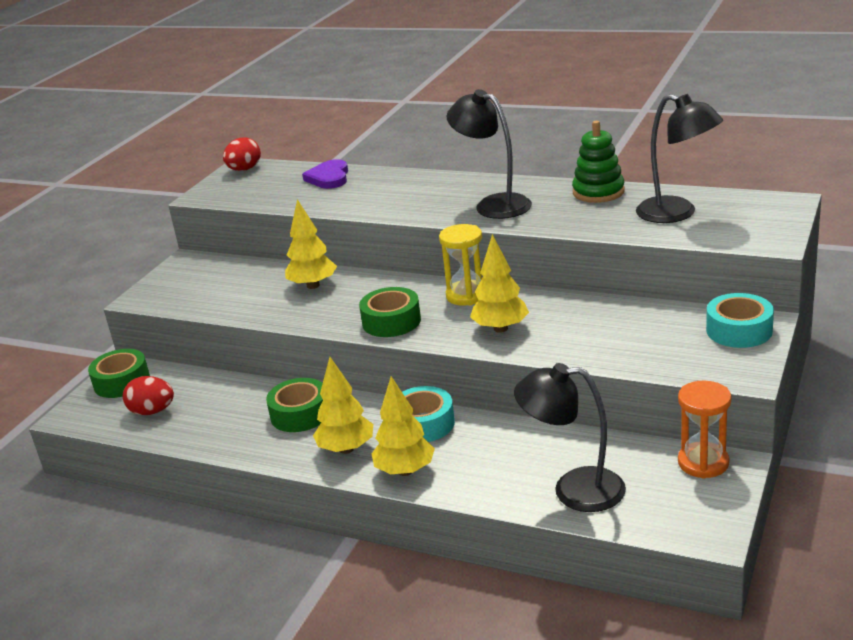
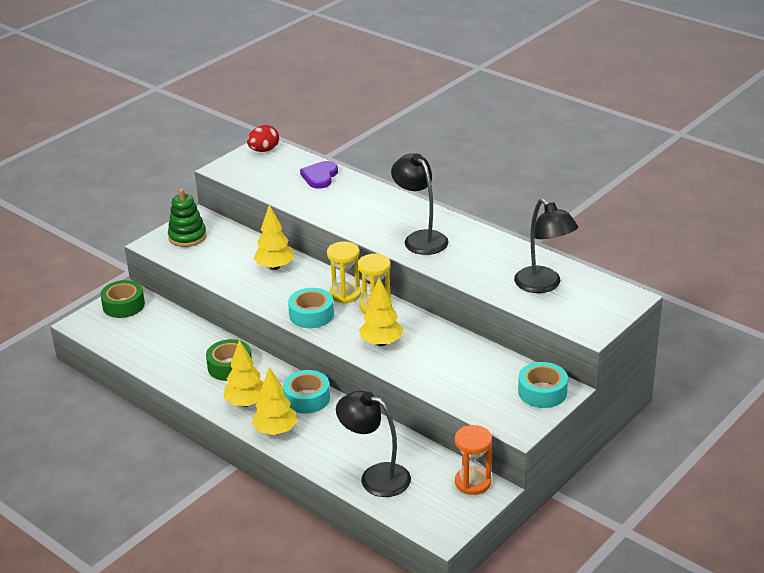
camera: 15 degrees right, 5 degrees up
(152, 411) = (134, 336): red egg -> none
(391, 321) = (311, 315): green tape -> turquoise tape
(420, 292) = (345, 294): none -> yellow hourglass
(598, 192) = (503, 248): green stacking toy -> green stacking toy (187, 237)

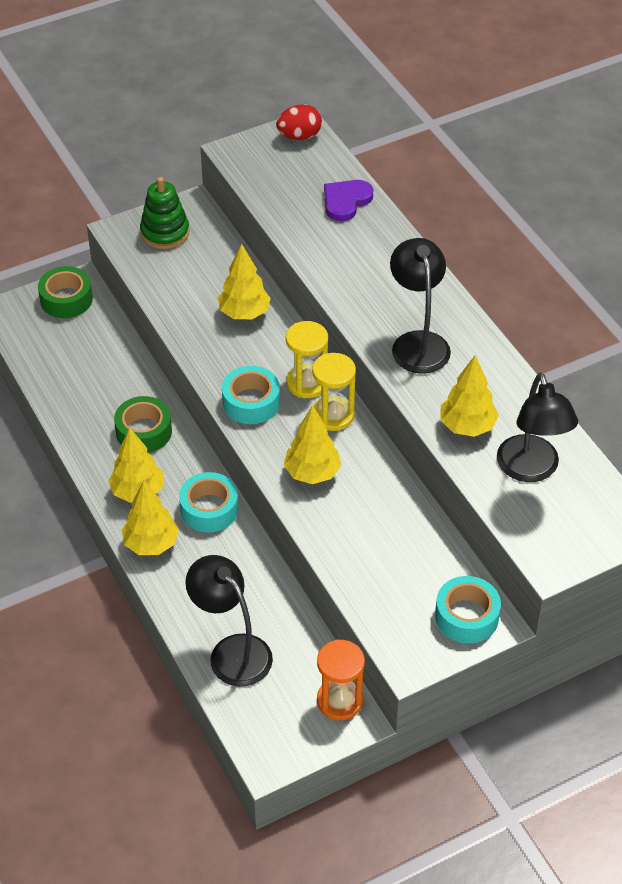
camera: 20 degrees right, 15 degrees up
(484, 274) = (467, 426): none -> yellow tree

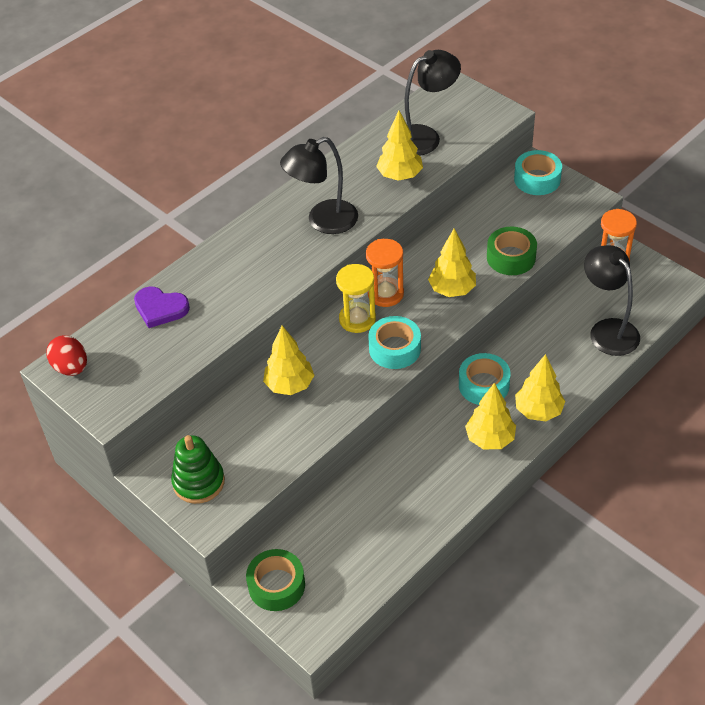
camera: 105 degrees left, 0 degrees up
(144, 431) = (421, 458): green tape -> green tape (511, 257)
(232, 651) = (607, 330): black lamp -> black lamp turned 120 degrees clockwise
(333, 415) = (385, 294): yellow hourglass -> orange hourglass

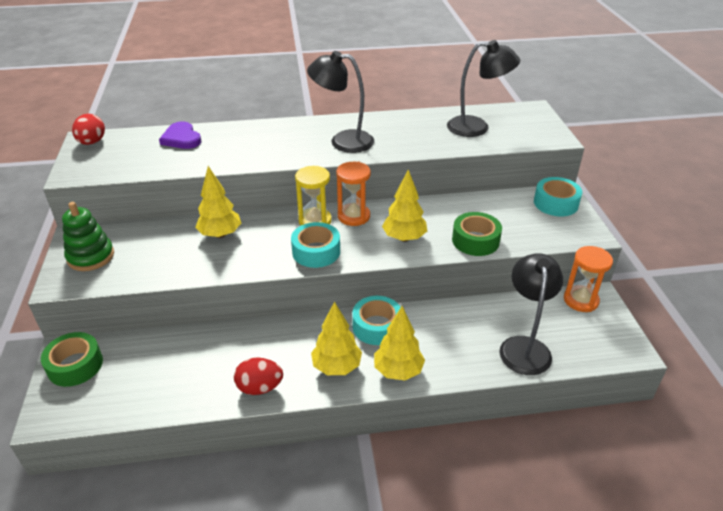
camera: 35 degrees right, 10 degrees down
(400, 176) = (429, 140): yellow tree -> none
(451, 495) = (259, 387): none -> red egg

